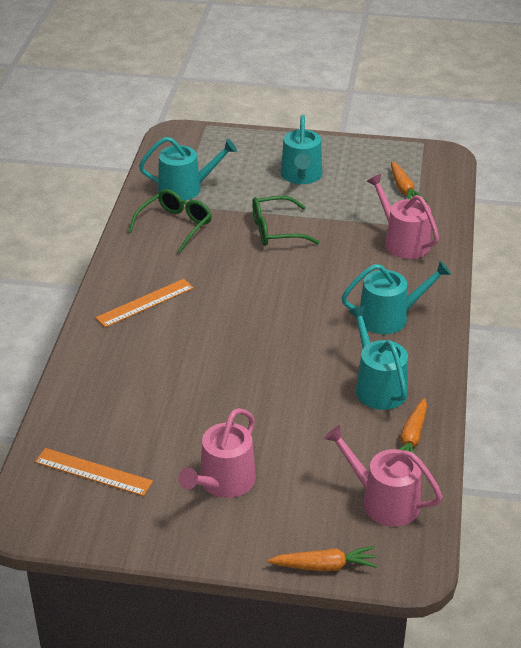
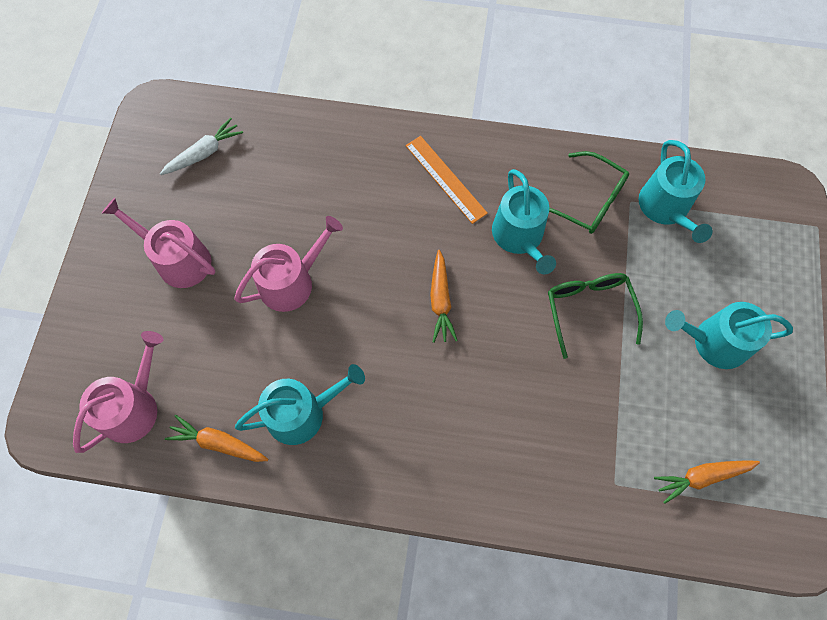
camera: 90 degrees right, 30 degrees up
(93, 472) = (204, 153): orange ruler -> white carrot
(324, 566) = (62, 347): orange carrot -> orange carrot (440, 301)
(389, 317) = (422, 435): turquoise watering can -> turquoise watering can (519, 237)
(403, 242) = (577, 465): pink watering can -> pink watering can (292, 282)

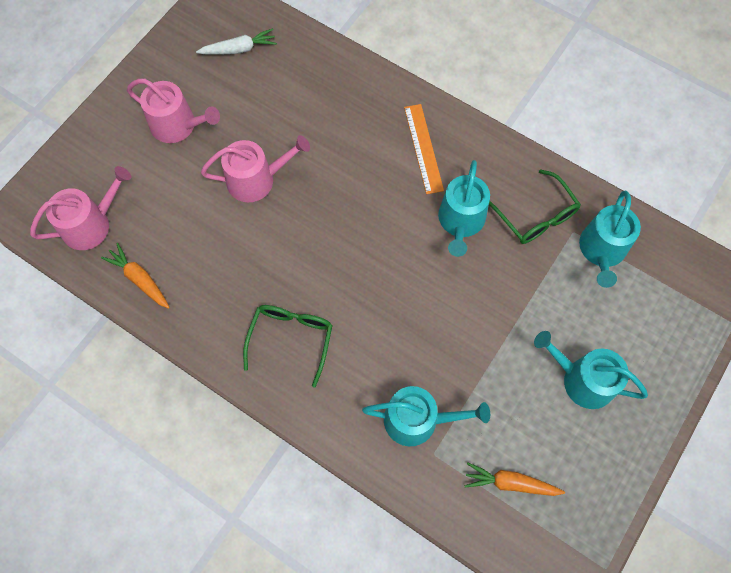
camera: 25 degrees right, 0 degrees up
(178, 260) = (178, 125): pink watering can -> pink watering can turned 150 degrees clockwise
(302, 413) = (214, 285): turquoise watering can -> turquoise watering can (418, 420)
(440, 301) = (367, 245): orange carrot -> none
(589, 310) = (487, 306): green glasses -> green glasses (291, 339)

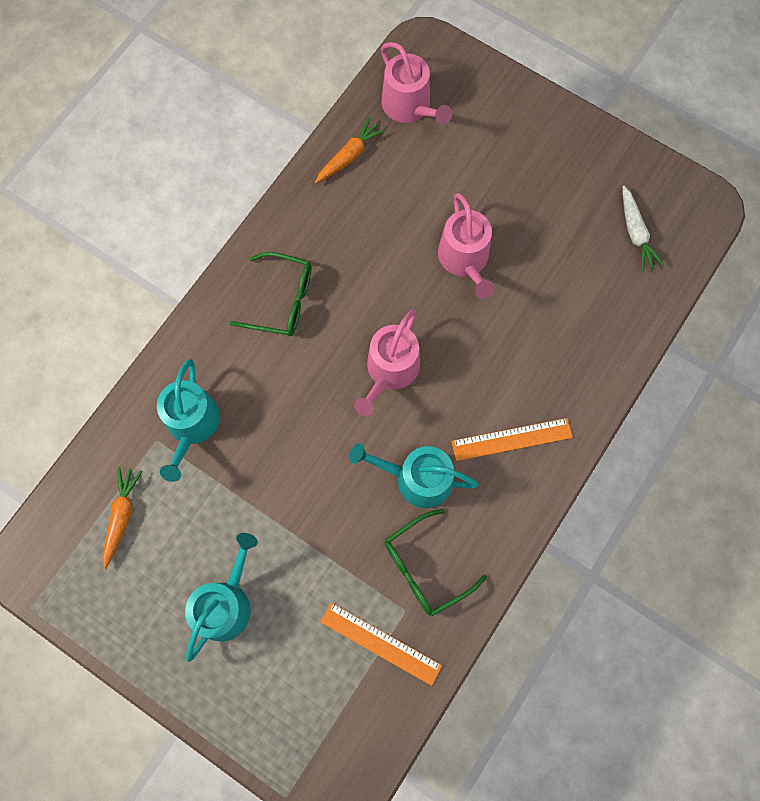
camera: 90 degrees right, 5 degrees up
(178, 125) = (529, 177): pink watering can -> pink watering can (390, 371)
(602, 250) = (380, 643): turquoise watering can -> orange ruler

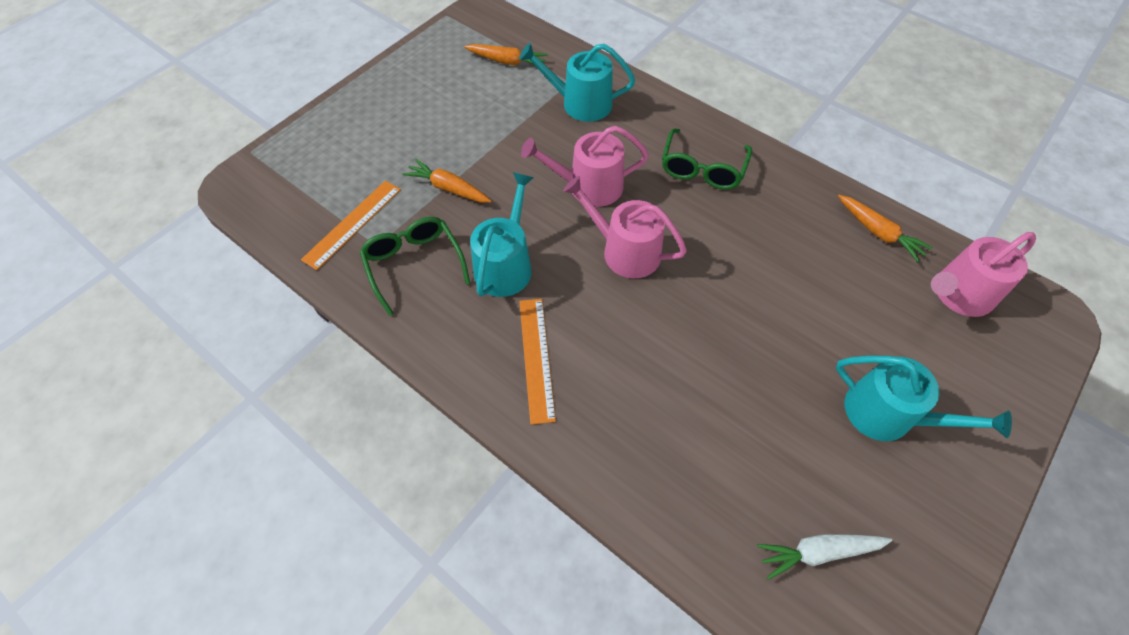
camera: 95 degrees right, 15 degrees down
(226, 603) = (419, 120): turquoise watering can -> turquoise watering can (888, 414)
(325, 551) = (448, 188): none -> orange carrot
(465, 259) = (759, 333): pink watering can -> pink watering can (588, 186)

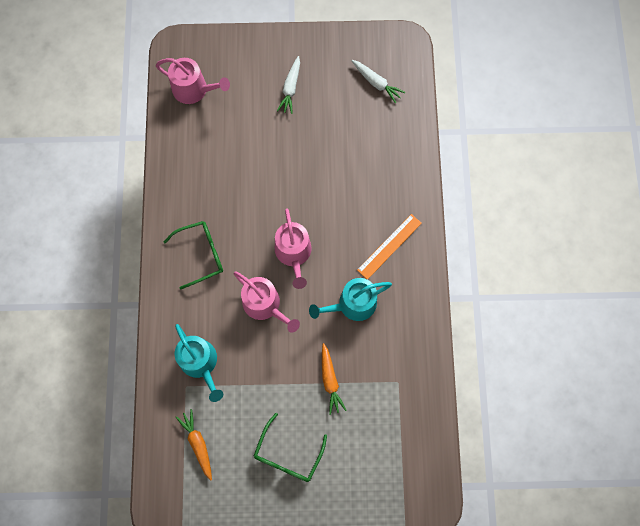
camera: 130 degrees left, 15 degrees up
(352, 224) = (397, 409): orange ruler -> none
(414, 265) = (392, 350): green glasses -> green glasses (288, 454)
(878, 232) = (179, 142): orange carrot -> none
(888, 414) = (290, 88): turquoise watering can -> white carrot

